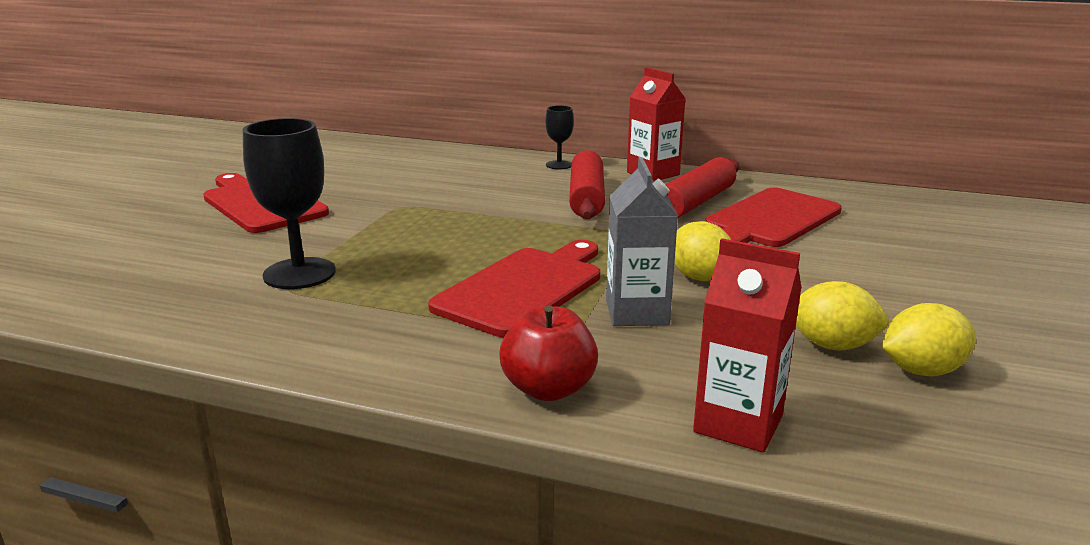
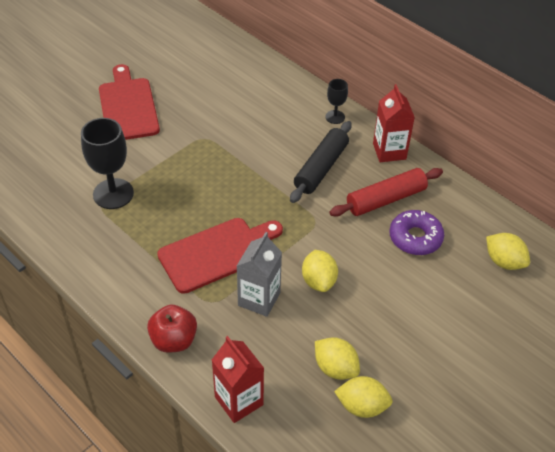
camera: 25 degrees right, 25 degrees up
(586, 198) = (321, 168): red rolling pin -> black rolling pin
(769, 220) = (415, 238): red cutting board -> purple donut
(890, 214) = (504, 261): none -> yellow lemon

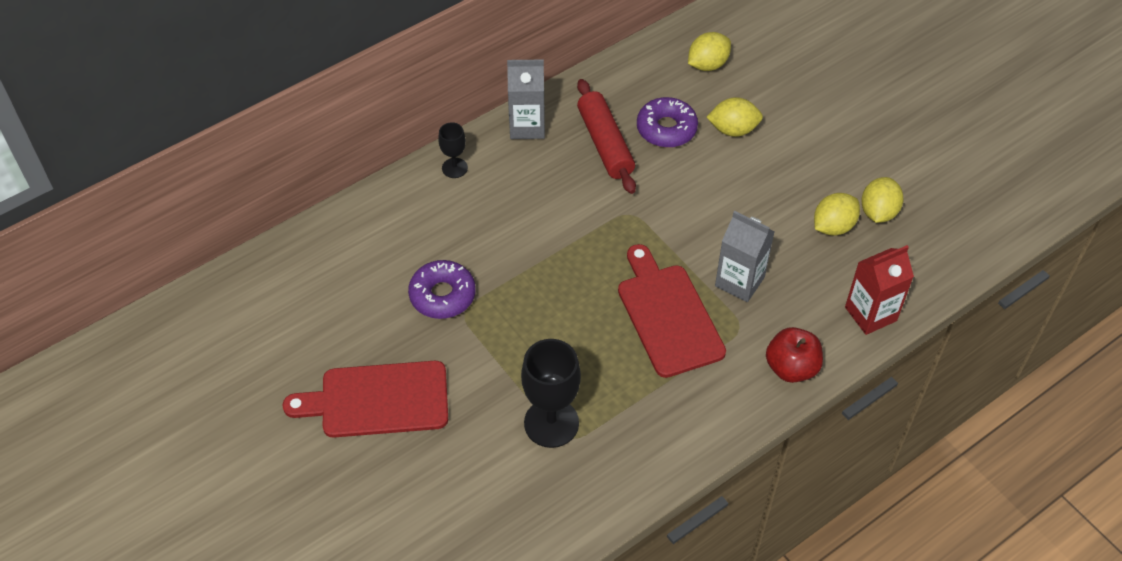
camera: 80 degrees left, 5 degrees up
(217, 125) = (442, 295): none -> purple donut
(318, 281) = (719, 223): yellow lemon -> yellow lemon (733, 130)
(321, 168) = (543, 196): black rolling pin -> none
(389, 151) = (527, 126): red carton -> grey carton

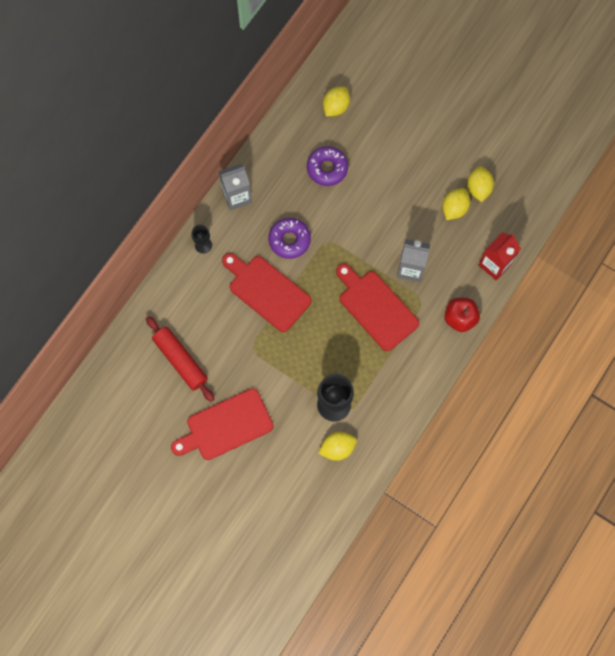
camera: 20 degrees left, 20 degrees up
(442, 295) = (234, 341): purple donut -> purple donut (289, 240)
(517, 247) = (267, 291): none -> red cutting board
(605, 143) = (292, 193): red rolling pin -> red rolling pin (181, 360)
(733, 130) = (369, 155): yellow lemon -> yellow lemon (337, 448)

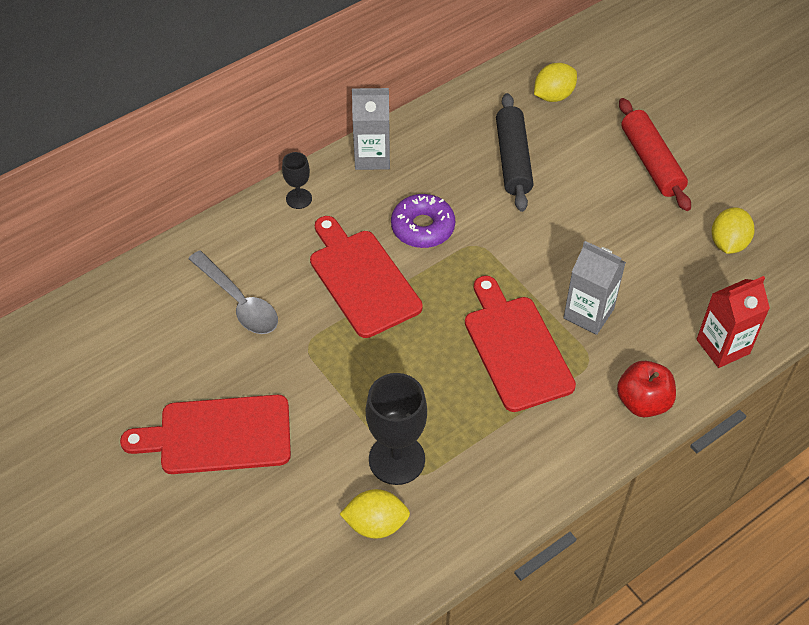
camera: 20 degrees right, 20 degrees down
(181, 360) = (196, 328): red rolling pin -> red rolling pin (651, 162)
(199, 333) = (239, 302): none -> grey spoon
(327, 168) = (512, 159): purple donut -> black rolling pin
(454, 208) = (682, 257): yellow lemon -> none

